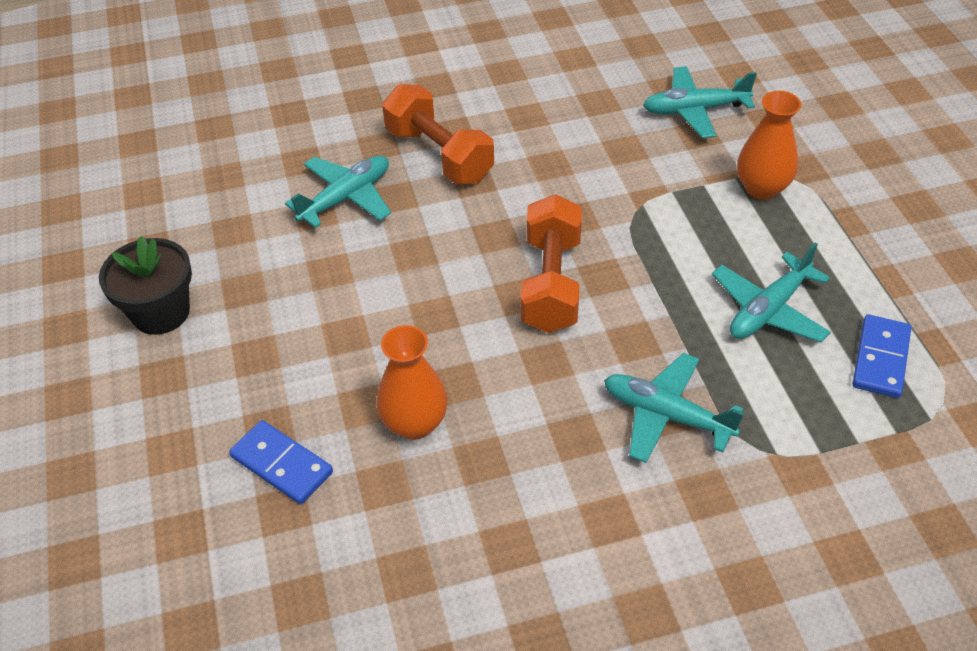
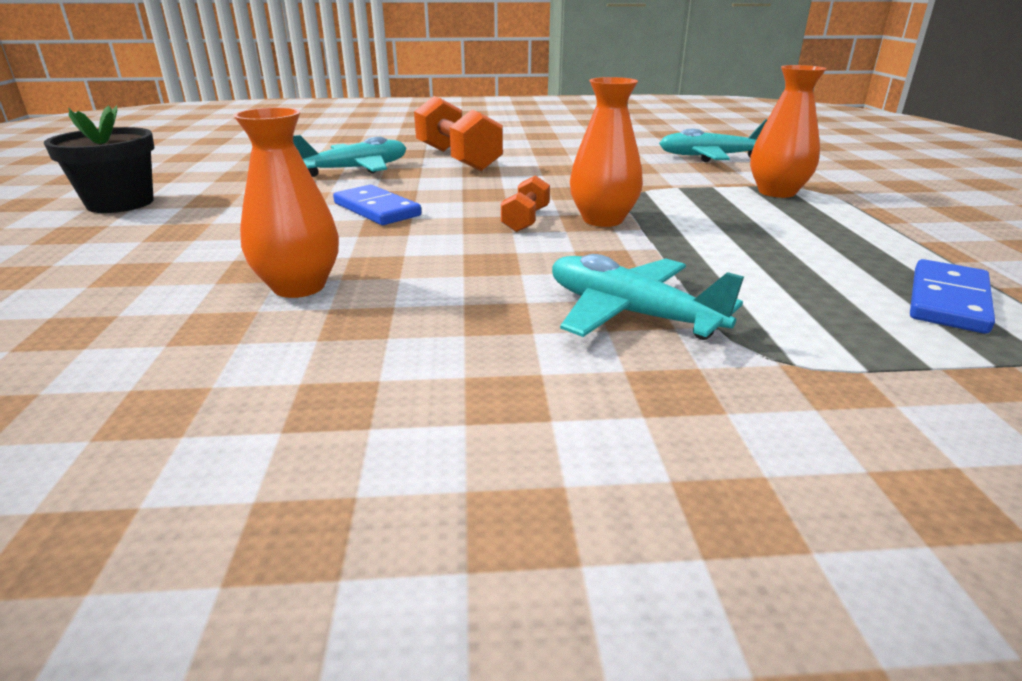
camera: 10 degrees right, 20 degrees down
(281, 465) = (110, 298): blue domino -> blue domino (376, 209)
(551, 283) = (526, 220): orange dumbbell -> orange dumbbell, size x0.51
(617, 272) = (603, 220): none -> orange vase
(769, 310) = (783, 255): turquoise plane -> none

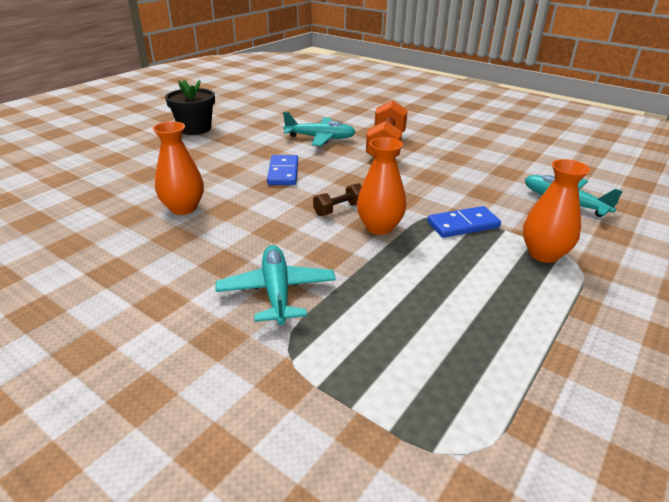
camera: 40 degrees right, 5 degrees up
(526, 220) = (339, 209): orange dumbbell -> brown dumbbell
(947, 300) = (463, 385): blue domino -> blue domino (463, 225)

